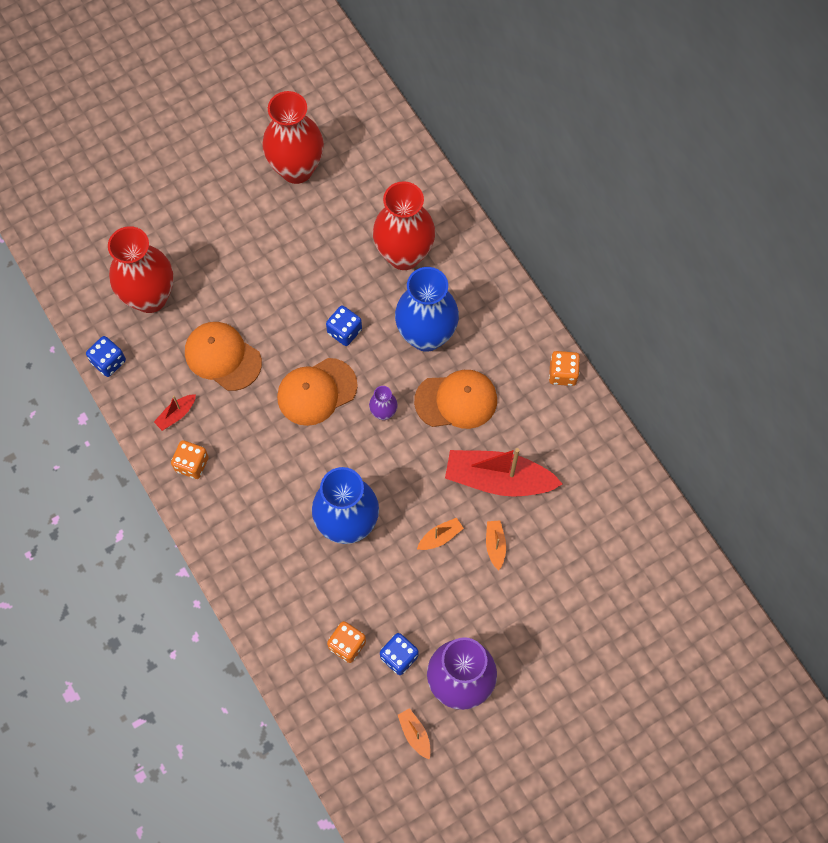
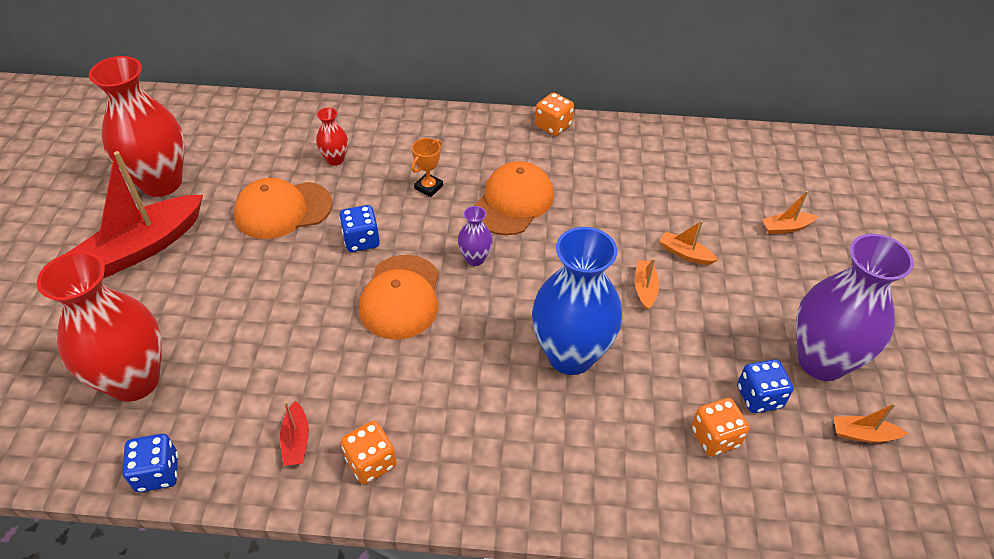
camera: 55 degrees left, 20 degrees down
(222, 357) = (278, 354): orange cap -> orange cap (283, 210)
(404, 255) = (335, 159): red vase -> red vase, size x0.44
(426, 335) = (428, 187): blue vase -> orange trophy
(498, 479) = (618, 216): red boat -> red boat (143, 247)
(579, 602) = (786, 227): none -> orange boat

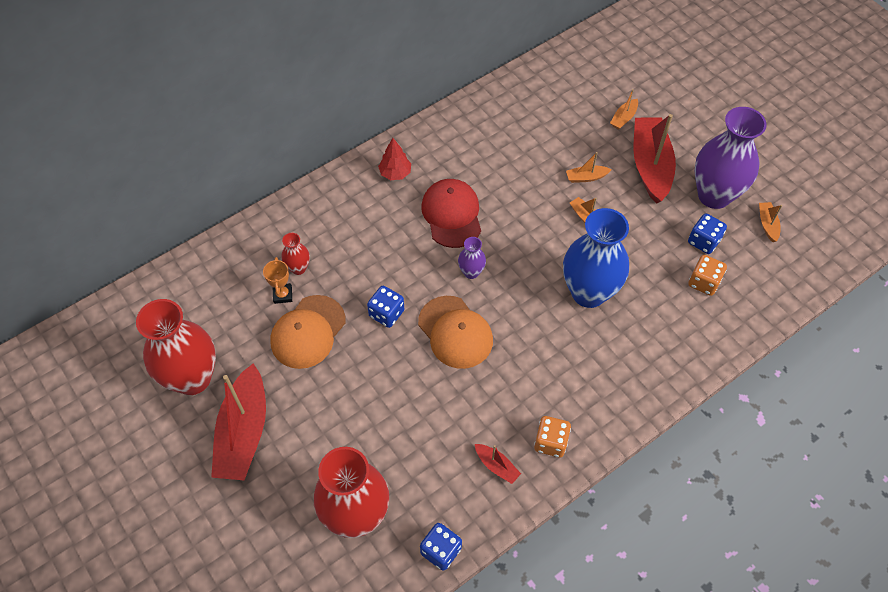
camera: 40 degrees left, 10 degrees up
(428, 187) = (386, 243): orange trophy -> orange trophy (283, 295)
(501, 141) = (395, 173): none -> red tree
(513, 202) = (452, 214): orange cap -> red cap
(553, 126) = (417, 137): orange dice -> none
(771, 286) = (650, 165): none -> red boat
(863, 434) = (767, 224): orange boat -> orange boat turned 120 degrees clockwise

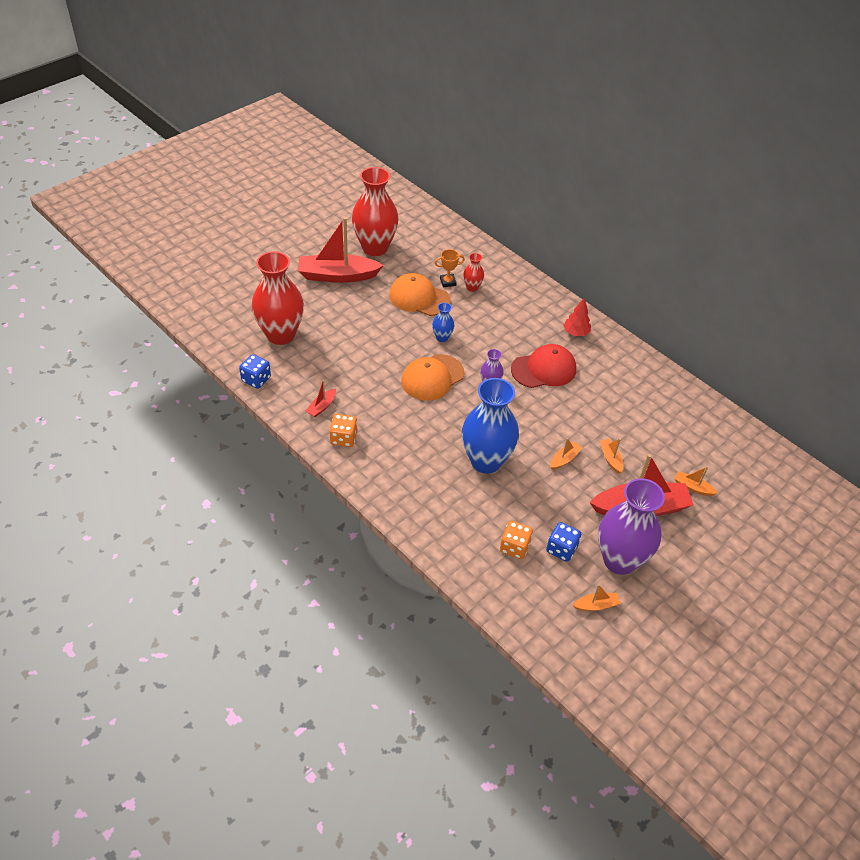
camera: 80 degrees right, 10 degrees down
(386, 313) = (442, 337): blue dice -> blue vase

